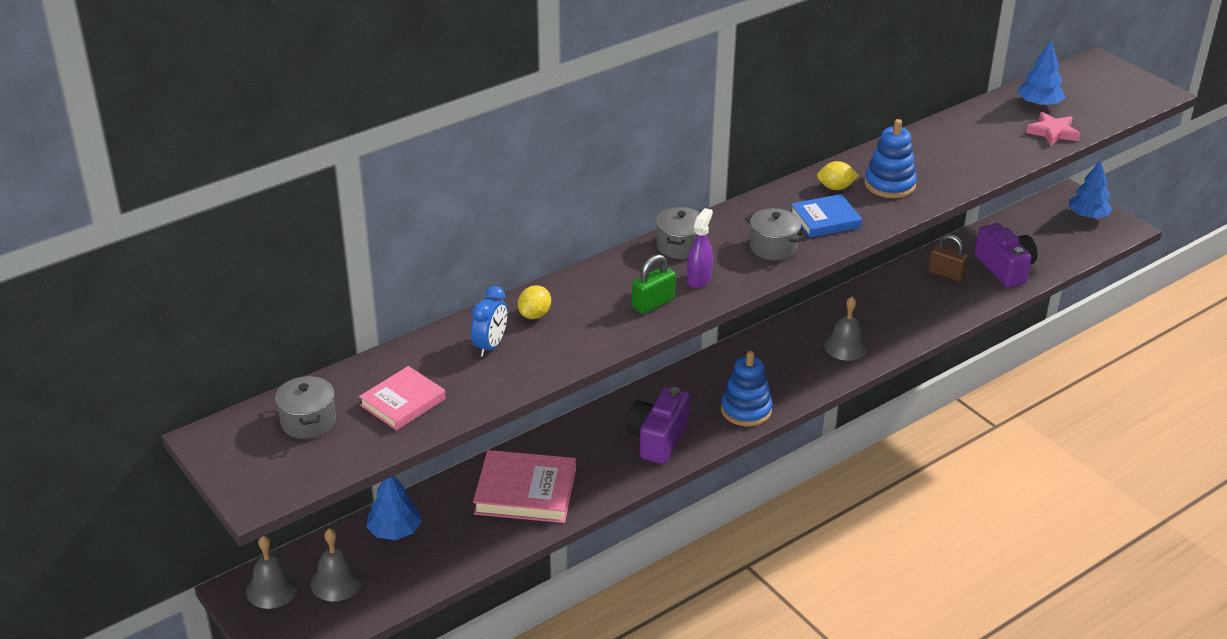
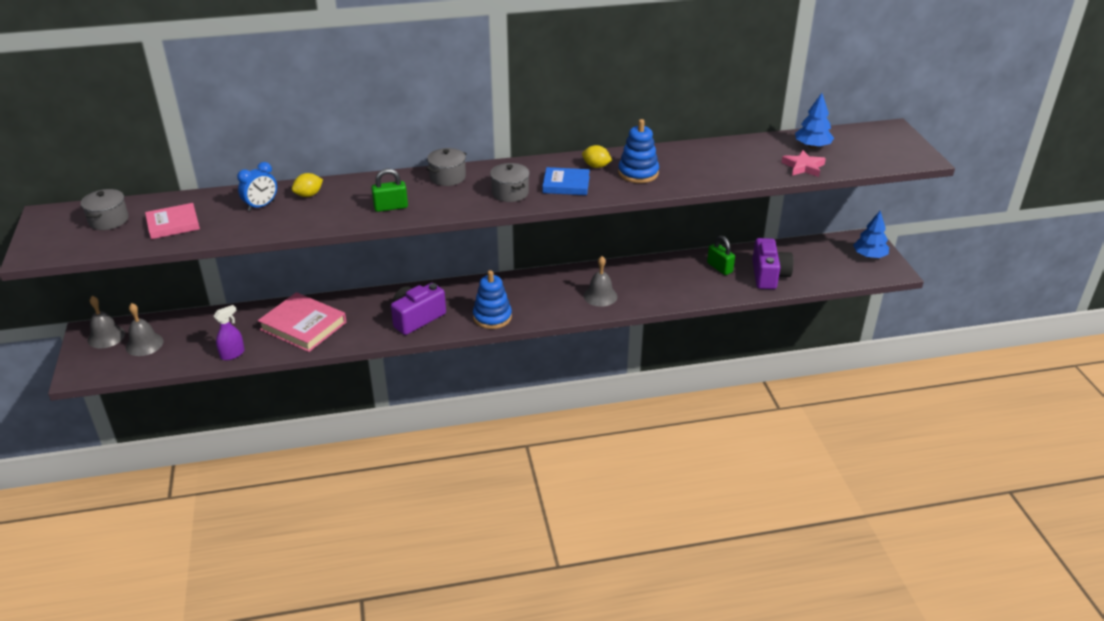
camera: 25 degrees right, 0 degrees up
(394, 531) = (205, 325): blue tree -> none
(699, 279) = (437, 200): purple spray bottle -> purple spray bottle (232, 354)
(946, 274) = (719, 268): brown padlock -> green padlock

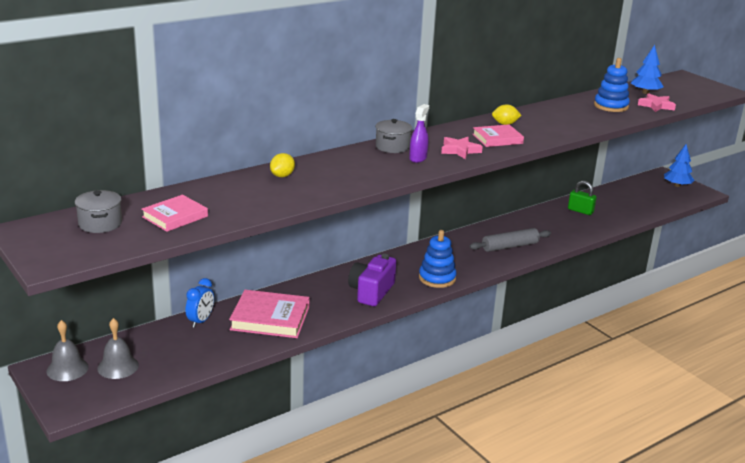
camera: 25 degrees left, 10 degrees down
(232, 354) = (222, 355): purple spray bottle -> purple spray bottle (418, 158)
(261, 206) = (247, 190): blue clock -> blue clock (200, 321)
(391, 207) = (370, 174): green padlock -> none
(510, 193) = (459, 150): grey pot -> pink star
(566, 184) = (497, 139): blue book -> pink book
(600, 296) = (510, 246): grey bell -> grey rolling pin
(638, 173) = (543, 124): blue stacking toy -> blue stacking toy (611, 106)
(769, 275) = (621, 210): purple camera -> none

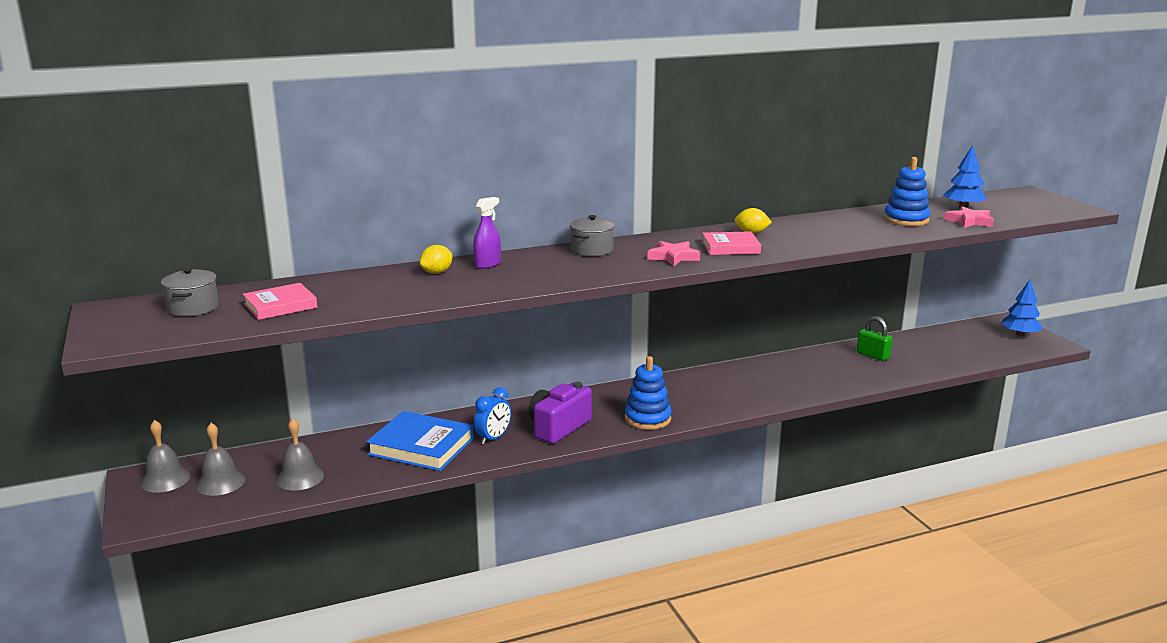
camera: 15 degrees right, 5 degrees down
(184, 355) = (300, 477): none -> grey bell
(200, 321) = (341, 442): blue clock -> blue clock (493, 438)
(270, 318) = (421, 446): pink book -> blue book
(418, 158) = (614, 263): purple spray bottle -> purple spray bottle (487, 264)
(510, 246) = (759, 389): grey rolling pin -> none

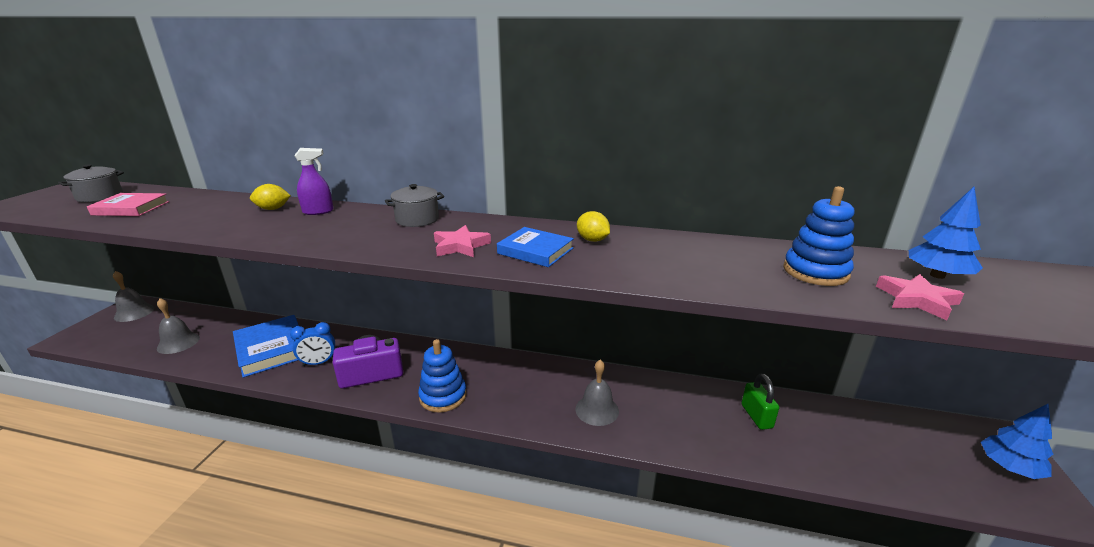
camera: 35 degrees right, 5 degrees up
(220, 482) = (146, 327): grey bell -> grey bell (597, 410)
(730, 247) = (535, 251): pink book -> blue book

